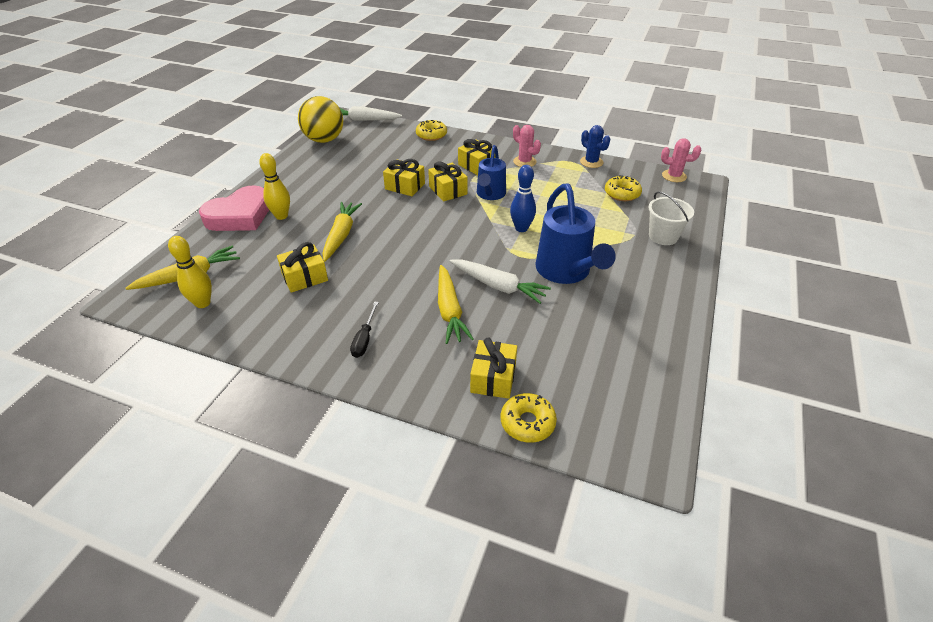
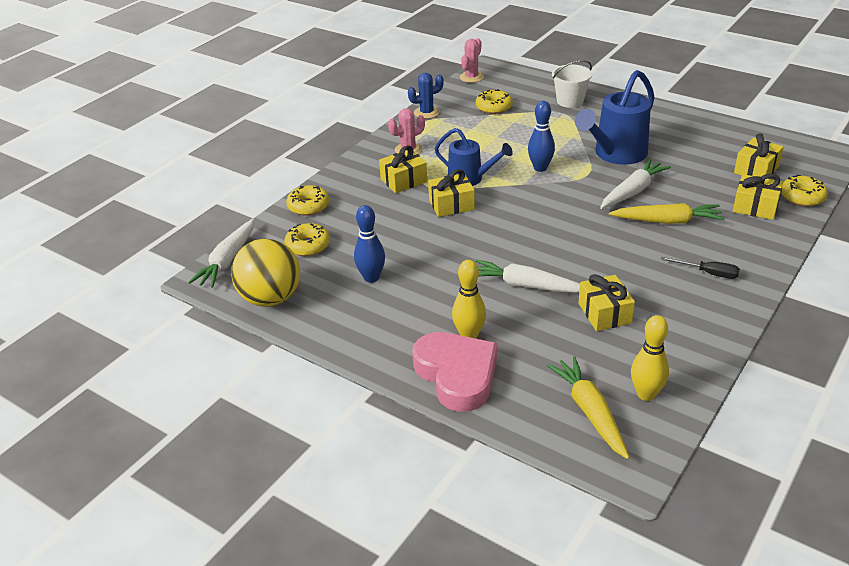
camera: 75 degrees left, 5 degrees down
(341, 235) = (526, 285): yellow carrot -> white carrot
(348, 170) = (371, 278): none -> blue bowling pin
(383, 142) = (308, 246): none -> yellow donut
(405, 186) = (431, 234): yellow gift -> yellow gift (756, 170)
(566, 272) = (615, 154): blue watering can -> blue watering can turned 135 degrees clockwise

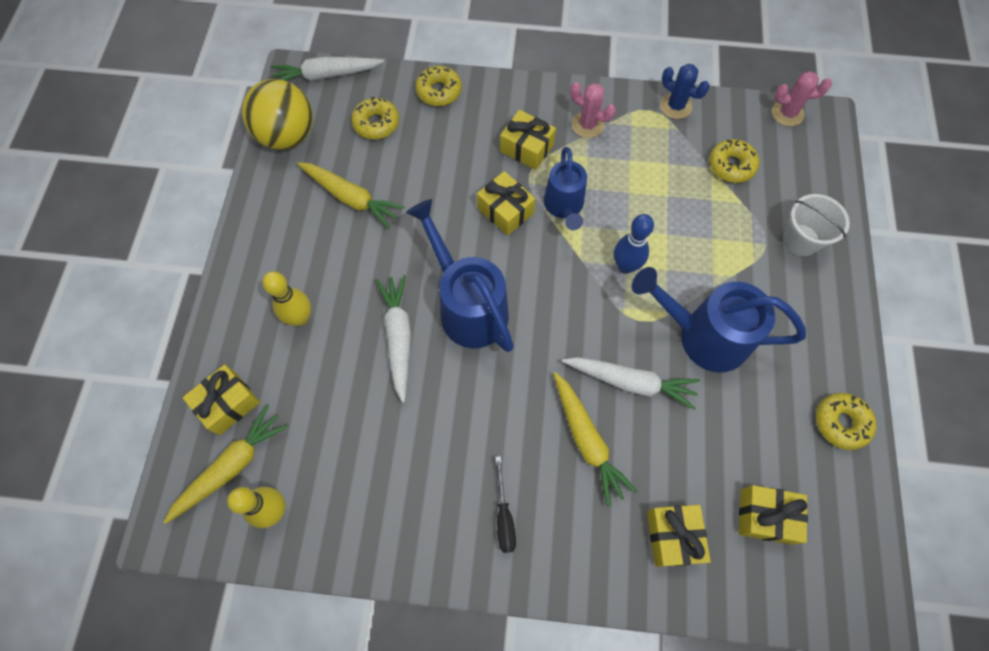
camera: 60 degrees right, 30 degrees up
(371, 278) = (351, 198): blue bowling pin -> yellow carrot
(457, 375) = (242, 331): pink heart -> none
(522, 244) = (468, 306): none -> blue watering can
(604, 313) = (385, 429): yellow gift -> yellow gift (228, 404)
(802, 197) = (730, 592): yellow donut -> yellow donut (841, 423)

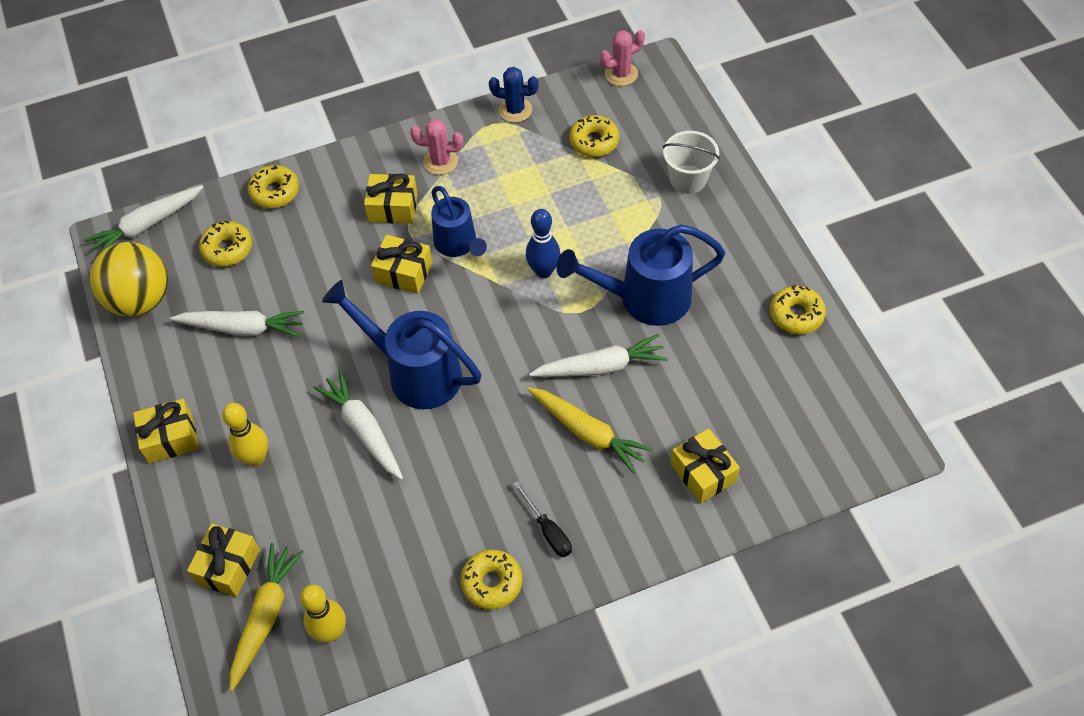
camera: 25 degrees left, 10 degrees down
(351, 198) = (242, 328): yellow carrot -> white carrot
(430, 540) = (492, 583): none -> yellow donut
(765, 516) = (771, 419): yellow gift -> yellow gift (170, 438)

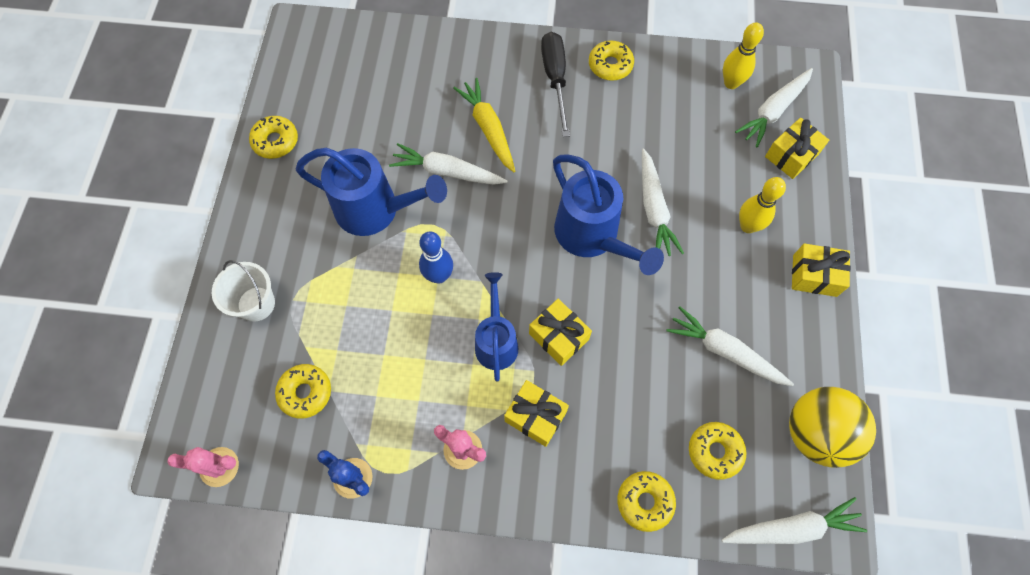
camera: 155 degrees left, 10 degrees up
(265, 617) = (773, 111): yellow carrot -> white carrot
(548, 530) = (555, 79): black screwdriver -> black screwdriver, size x1.68
(703, 473) = (428, 67): yellow gift -> none

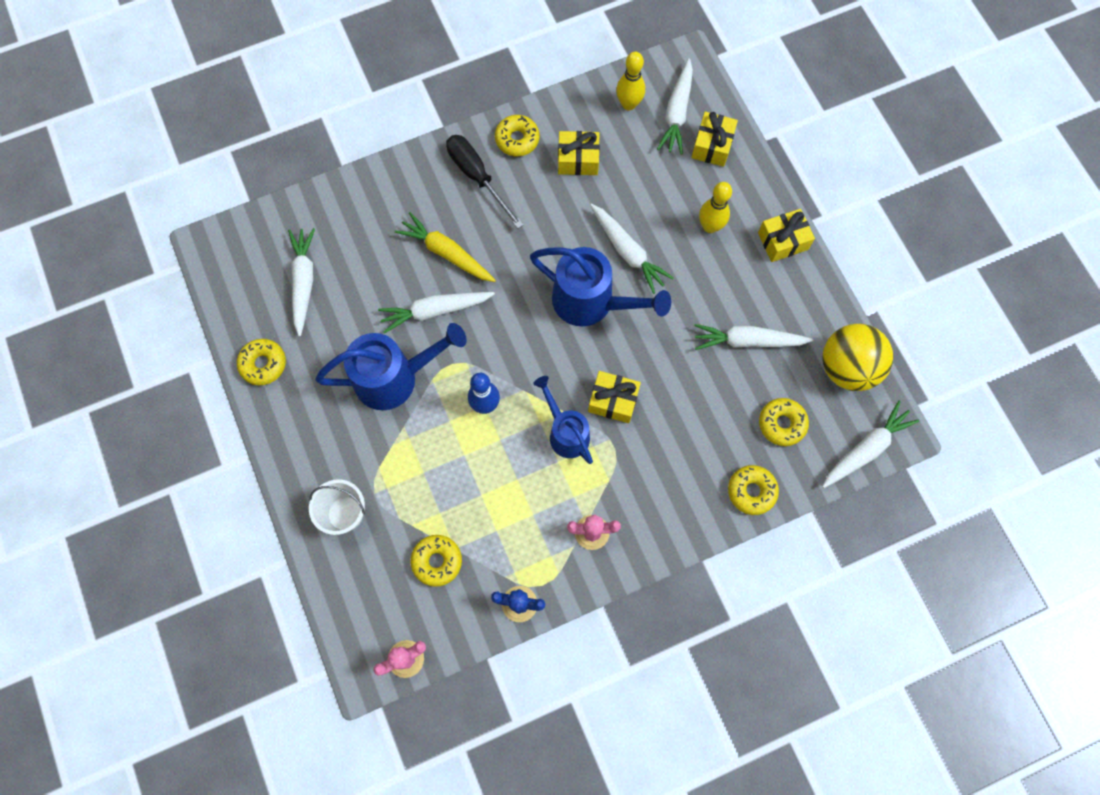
camera: 30 degrees left, 5 degrees up
(353, 93) = (303, 282): none -> white carrot
(535, 416) = (632, 474): yellow gift -> yellow gift (578, 160)

